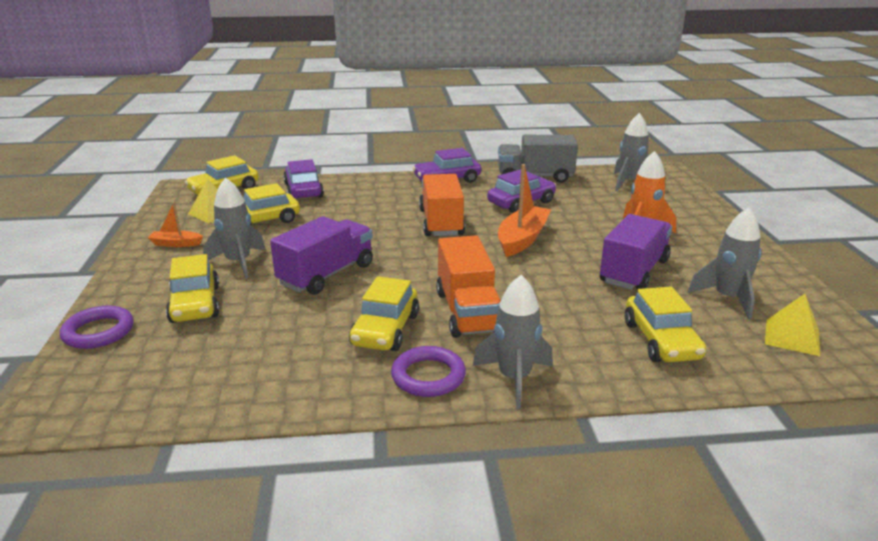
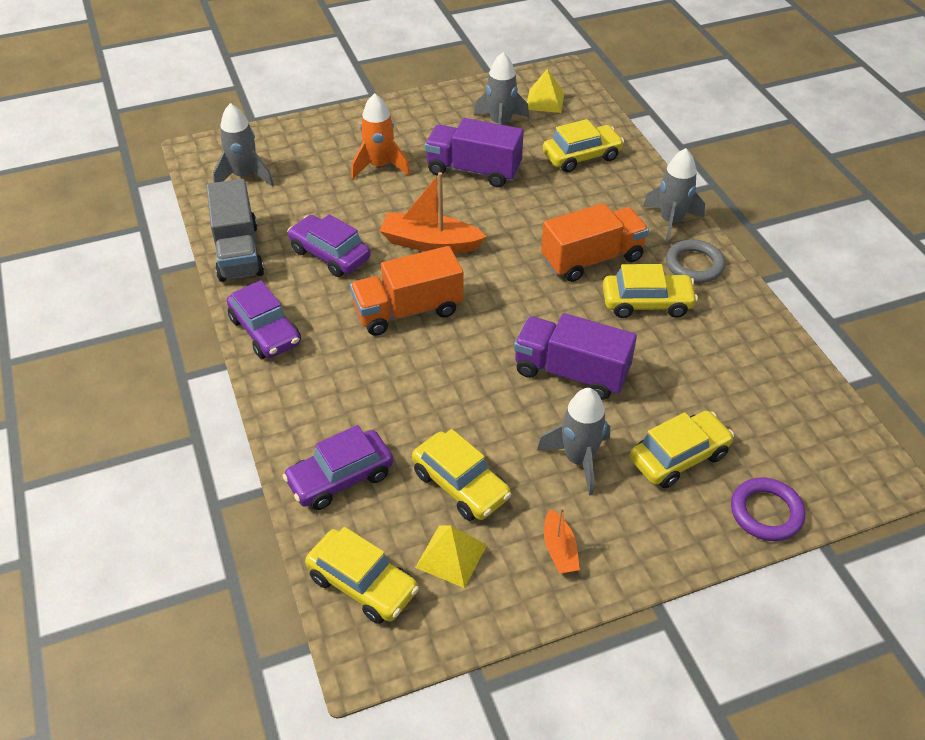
camera: 105 degrees left, 20 degrees up
(428, 376) = (694, 265): purple ring -> grey ring

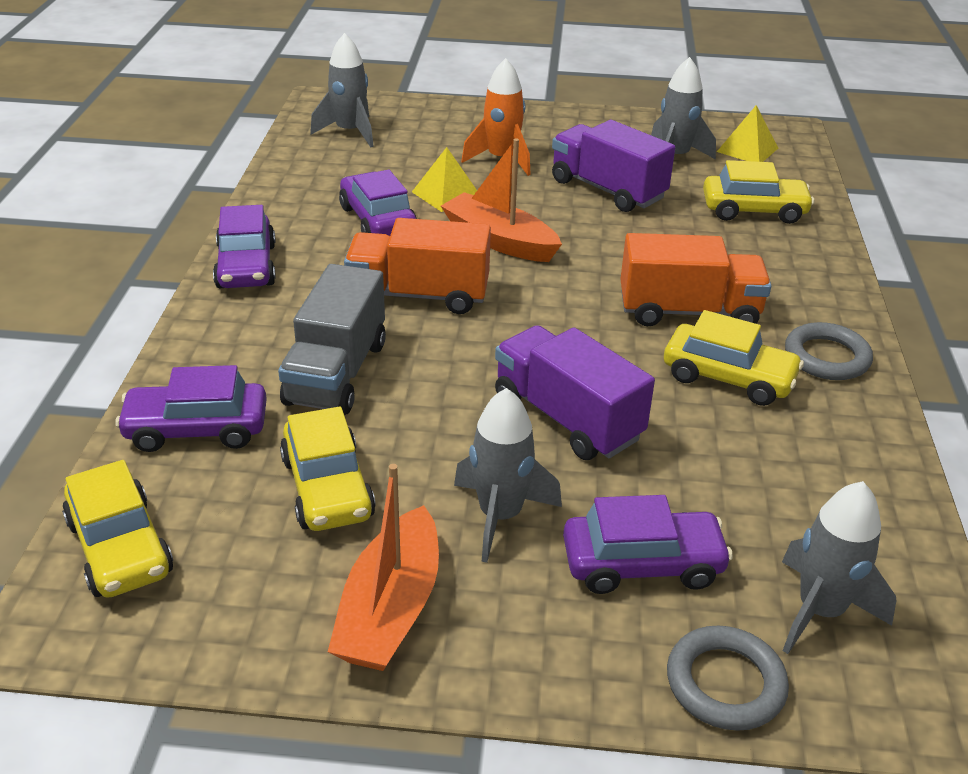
camera: 25 degrees right, 10 degrees down
(238, 252) = (284, 191): grey truck -> grey truck (336, 373)
(451, 556) = (249, 560): yellow pyramid -> yellow pyramid (446, 194)
(559, 549) = (390, 609): orange boat -> orange boat, size x1.85
(671, 222) = (826, 304): grey rocket -> grey rocket (820, 611)
(679, 457) = (642, 564): yellow car -> purple car
(766, 512) = (725, 683): purple ring -> grey ring

